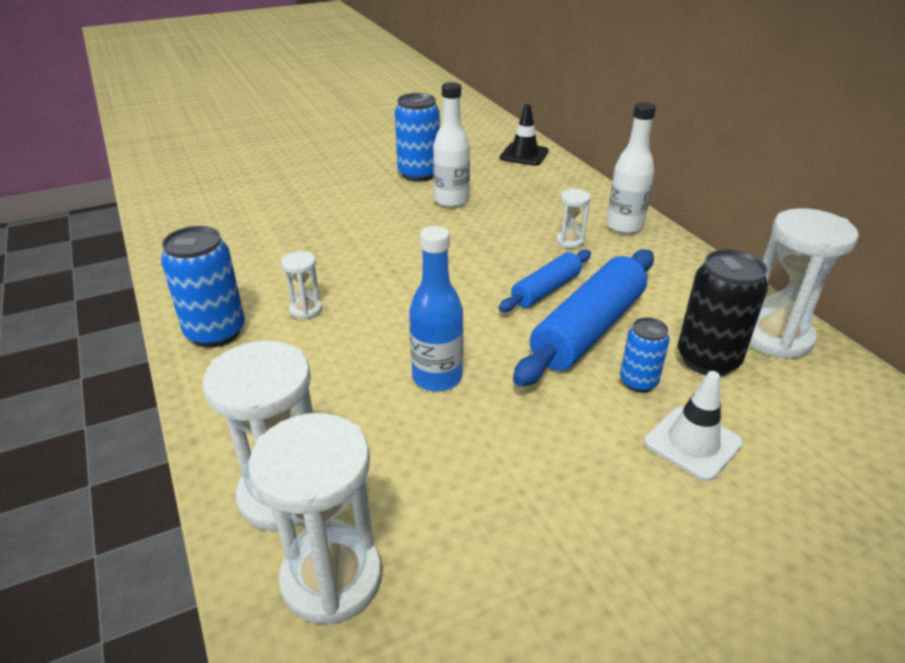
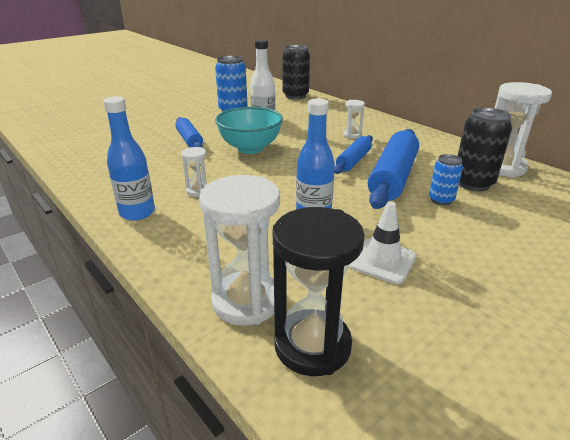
camera: 15 degrees left, 5 degrees down
(216, 332) = (137, 213): blue can -> blue bottle
(331, 578) = (312, 345): white hourglass -> black hourglass
(334, 219) = (189, 140): none -> blue rolling pin
(410, 246) = (250, 148): none -> turquoise bowl
(524, 155) = (295, 96): black traffic cone -> black can
(624, 226) = (380, 124): white bottle -> none
(692, 443) = (494, 226): white traffic cone -> white traffic cone (382, 261)

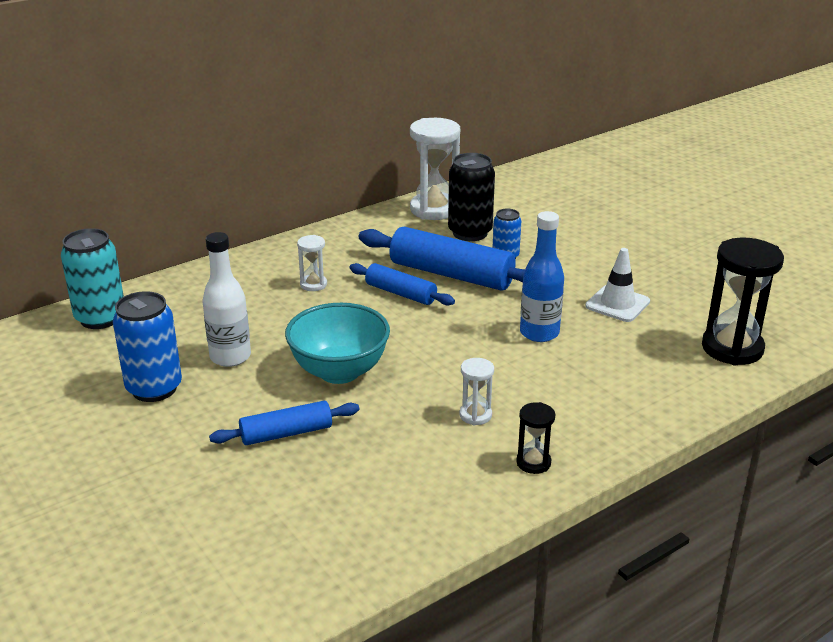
camera: 85 degrees left, 0 degrees up
(137, 213) = (533, 463): blue bottle -> black hourglass
(246, 301) = (688, 378): white hourglass -> none
(295, 96) = (100, 318): black can -> turquoise can

